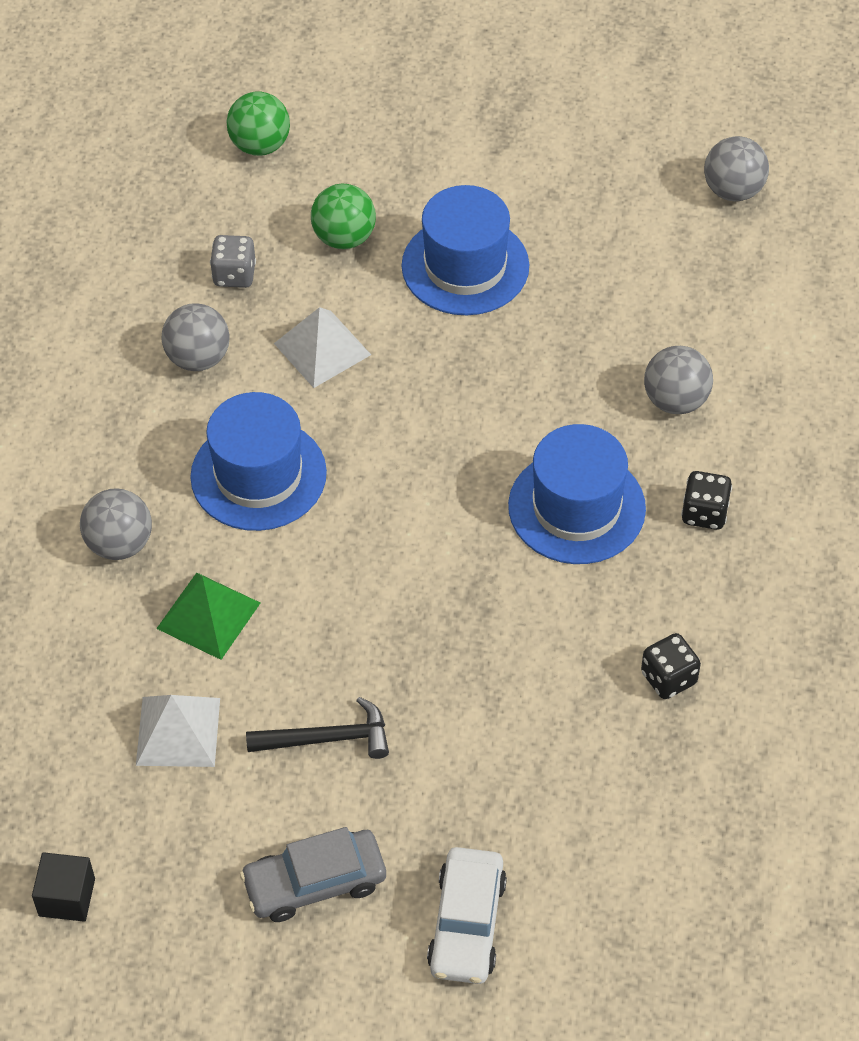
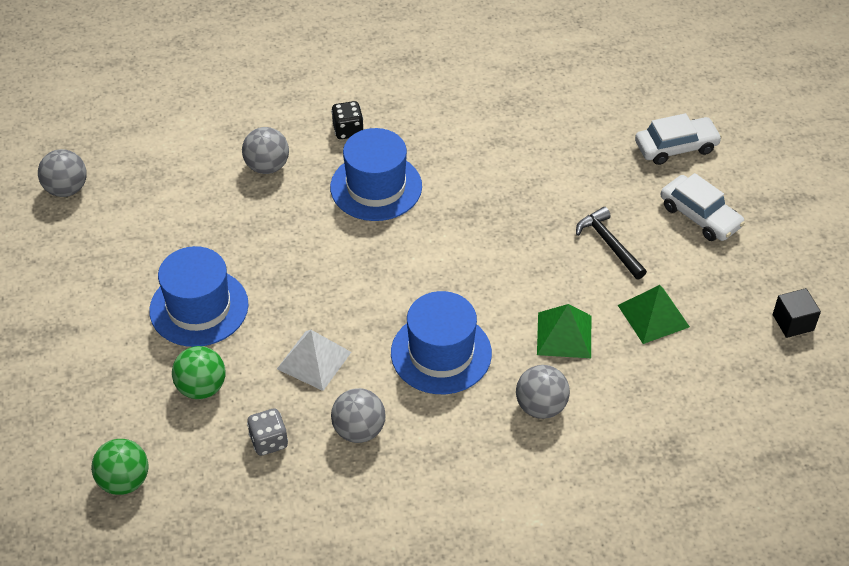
camera: 115 degrees left, 5 degrees down
(178, 731) = (653, 316): white pyramid -> green pyramid
(315, 882) = (700, 216): grey car -> white car
(668, 678) = (472, 114): black dice -> none

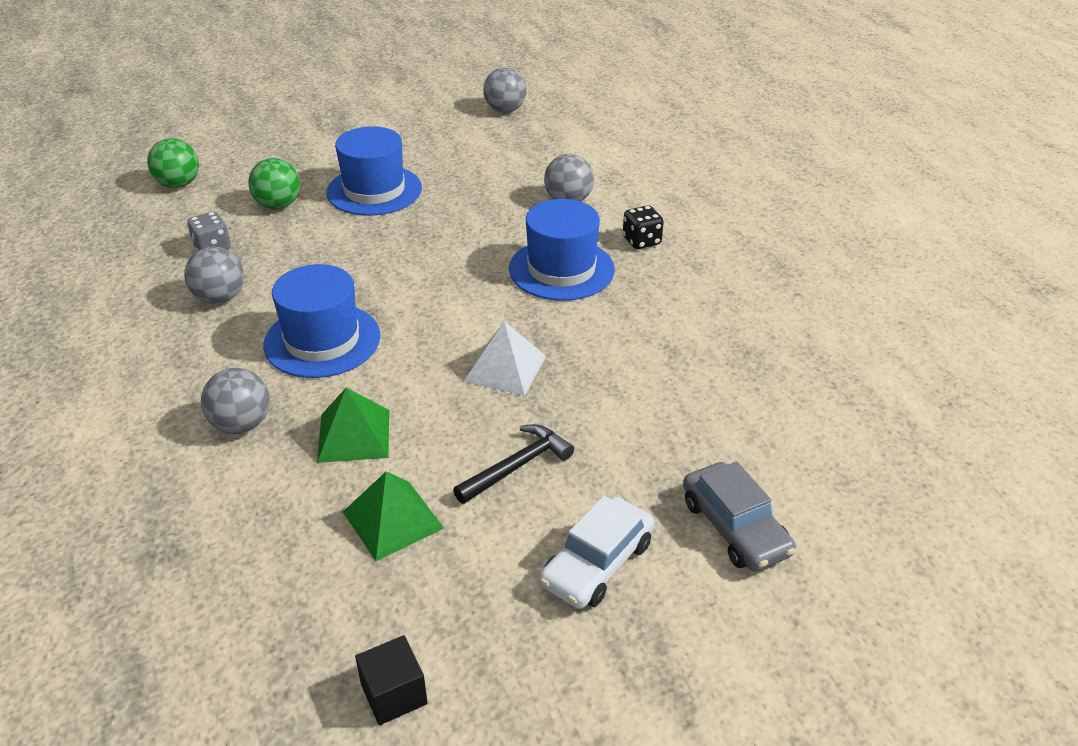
camera: 80 degrees right, 10 degrees down
(314, 360) = (311, 260): white pyramid -> white pyramid (505, 368)
(676, 147) = (735, 527): white car -> grey car

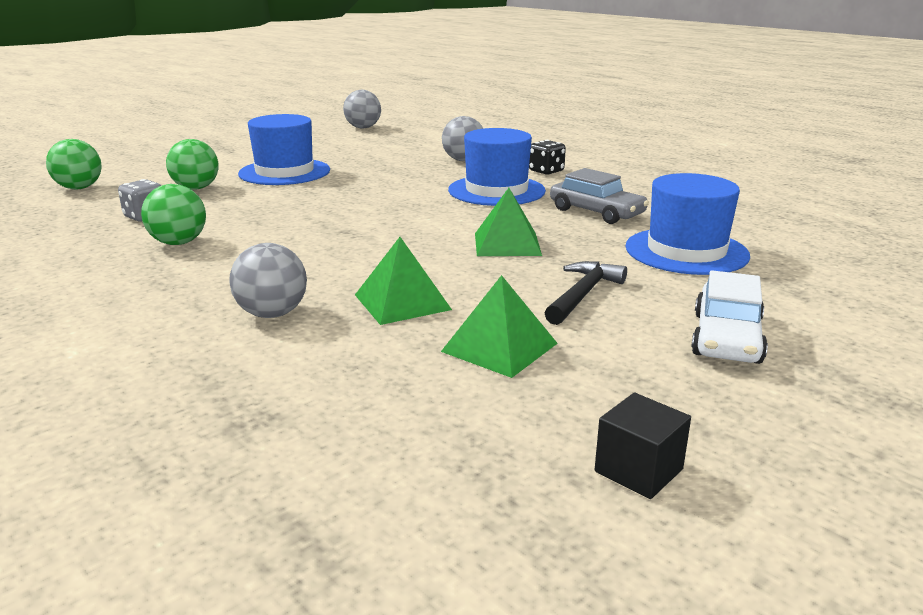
camera: 20 degrees left, 15 degrees down
(220, 298) = (179, 243): grey ball -> green ball
(322, 340) = (312, 252): blue hat -> blue hat (686, 251)
(505, 368) = (507, 244): white pyramid -> green pyramid
(735, 527) = (812, 296): grey car -> grey car (596, 212)

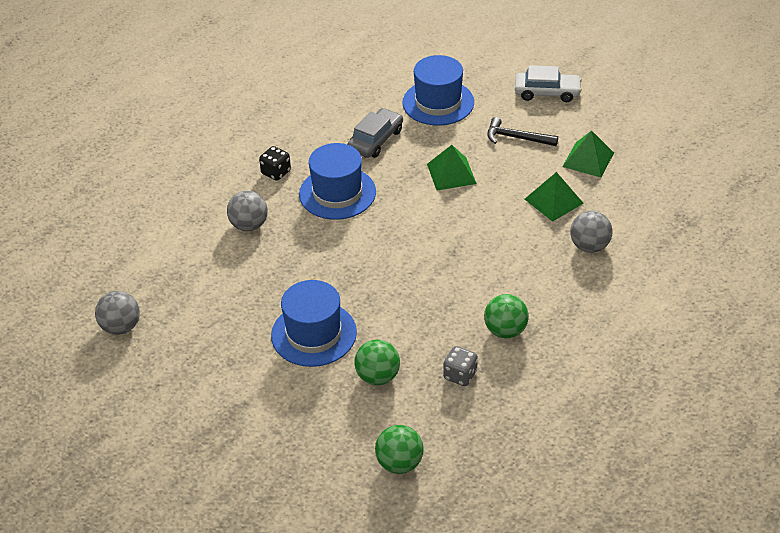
camera: 100 degrees left, 20 degrees up
(638, 470) = (662, 116): black cube -> none

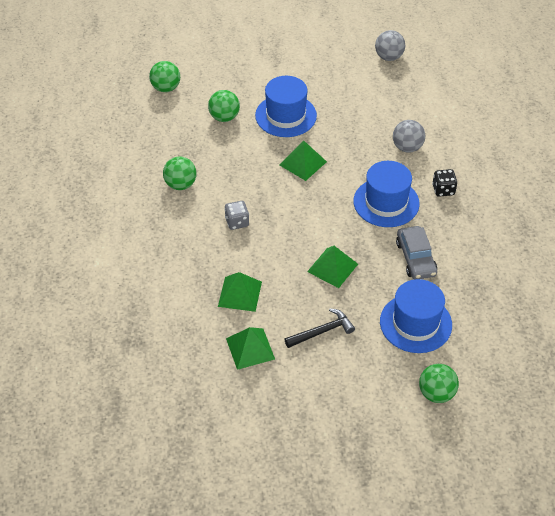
camera: 135 degrees right, 5 degrees up
(362, 274) = (303, 163): none -> green pyramid
(460, 375) = (180, 145): grey dice -> grey dice (237, 222)
(481, 60) = (436, 393): none -> green ball
(547, 92) = (347, 396): white car -> none
(589, 246) = (182, 274): grey ball -> none

